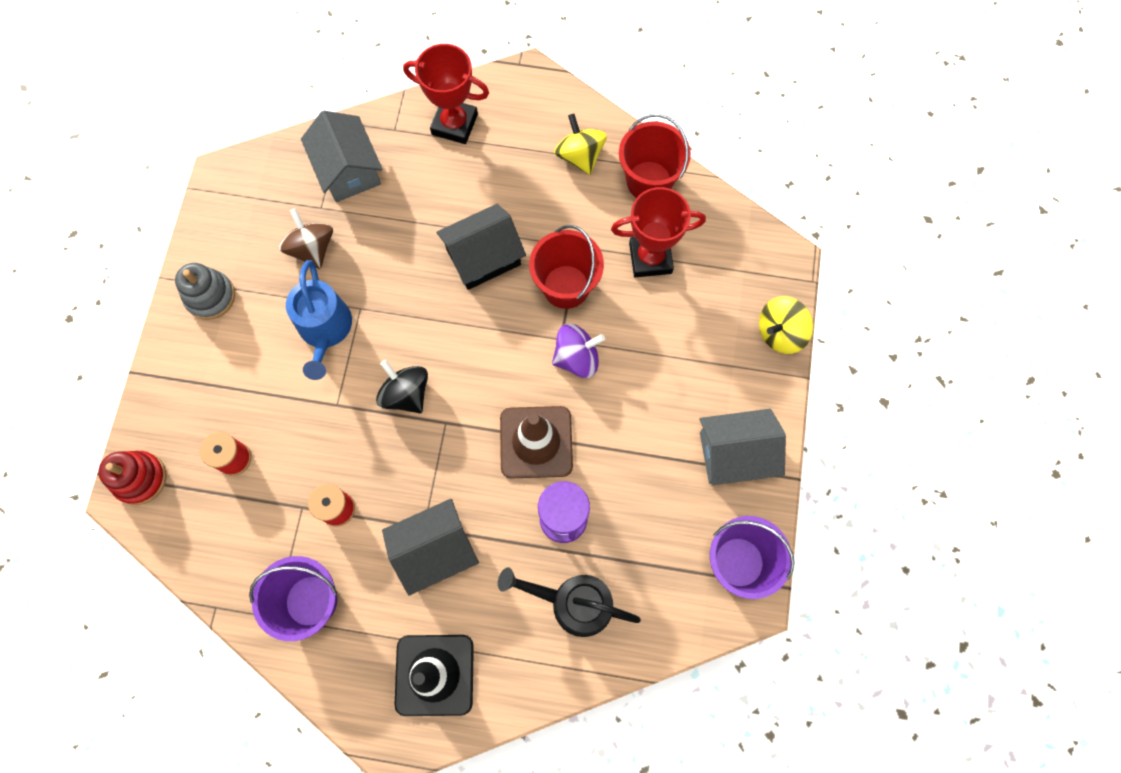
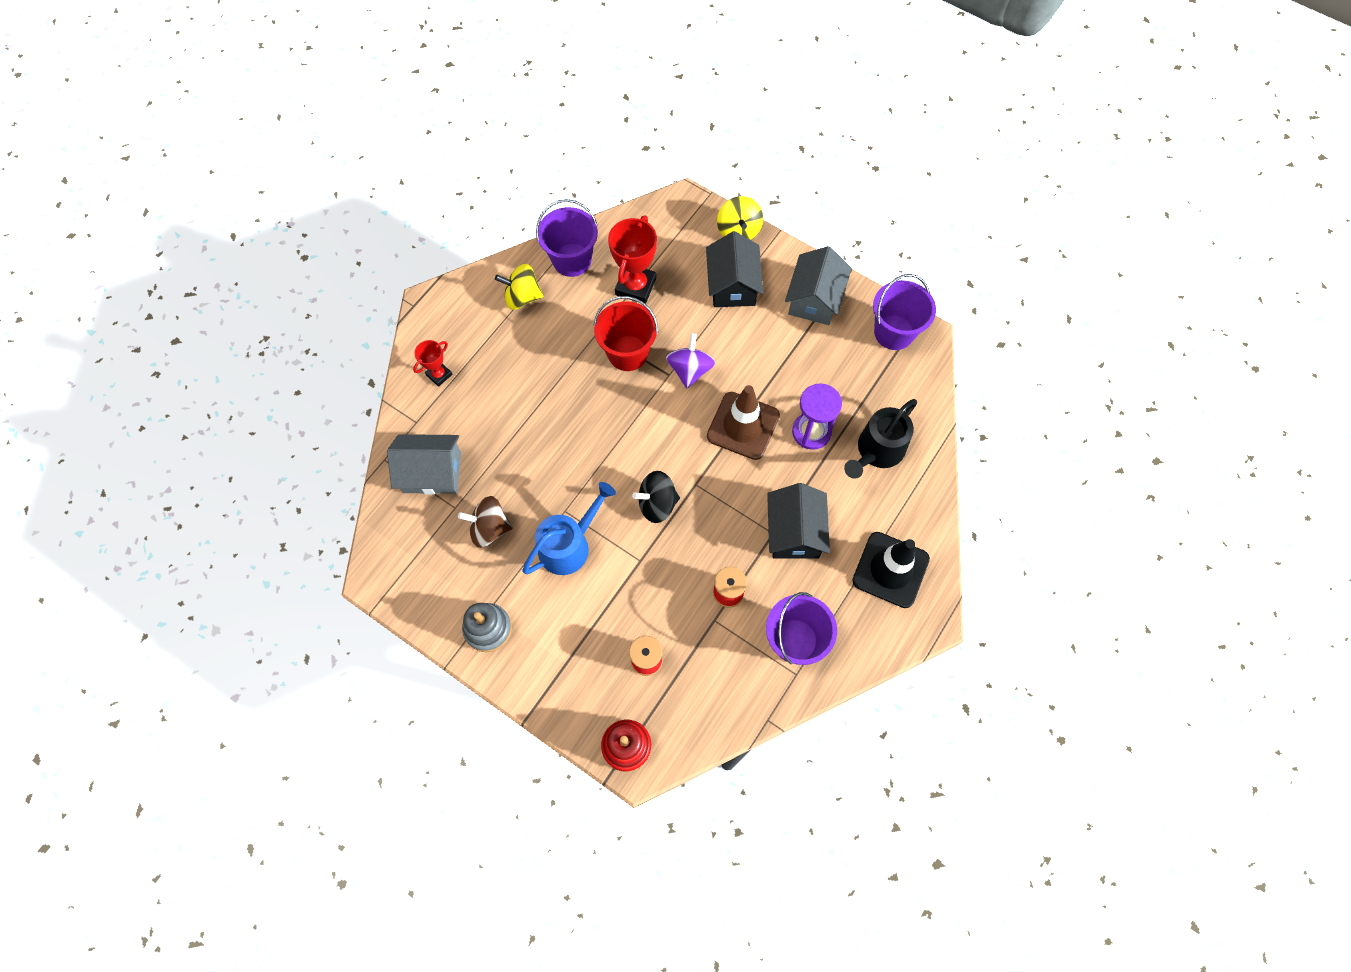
camera: 65 degrees left, 5 degrees down
(325, 329) = (569, 545): blue watering can -> blue watering can turned 60 degrees counterclockwise
(454, 124) = (439, 375): red trophy -> red trophy, size x0.56
(483, 257) = (570, 401): black house -> black house (733, 285)
(649, 181) = (572, 260): red bucket -> purple bucket

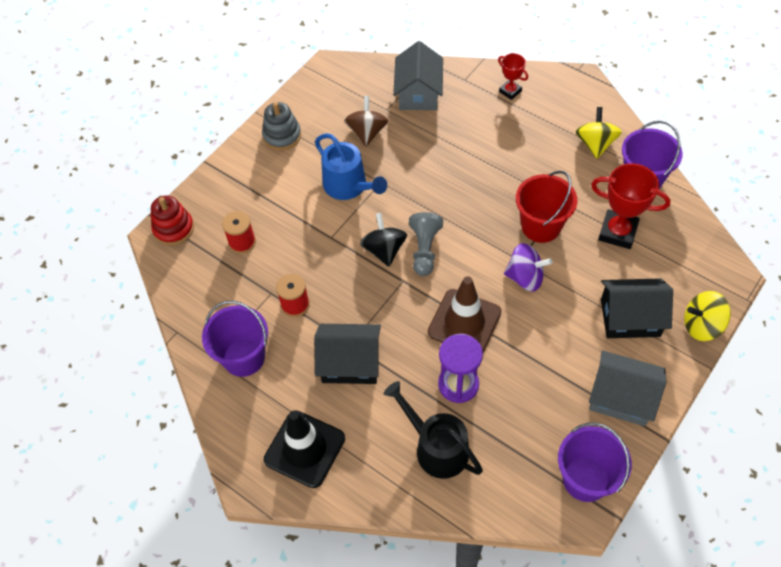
camera: 95 degrees right, 10 degrees down
(657, 463) = (424, 250): none -> grey pawn

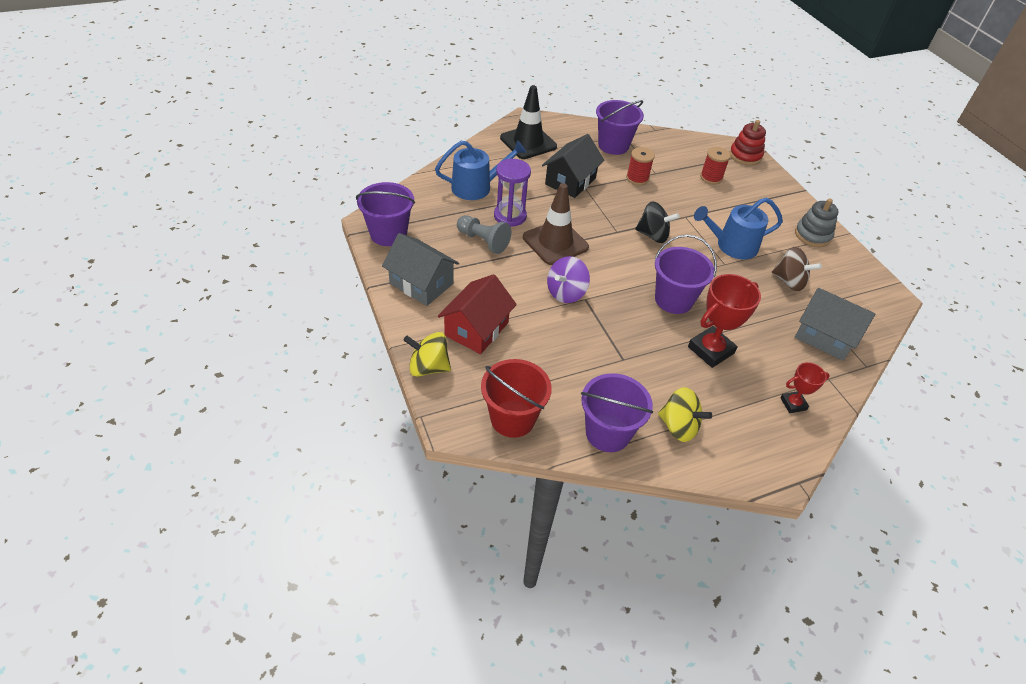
camera: 115 degrees right, 10 degrees down
(424, 250) = (637, 254): grey pawn -> grey pawn (483, 241)
(436, 448) = (476, 187): black watering can -> blue watering can
(462, 199) = (673, 300): none -> purple bucket
(541, 226) = (608, 330): red bucket -> red bucket (512, 418)
(617, 232) = (563, 375): red trophy -> red trophy (710, 350)
(621, 397) = (421, 283): grey house -> grey house turned 75 degrees clockwise
(630, 318) = (476, 329): black house -> red house
(701, 325) = (428, 367): yellow spinning top -> yellow spinning top turned 105 degrees counterclockwise

